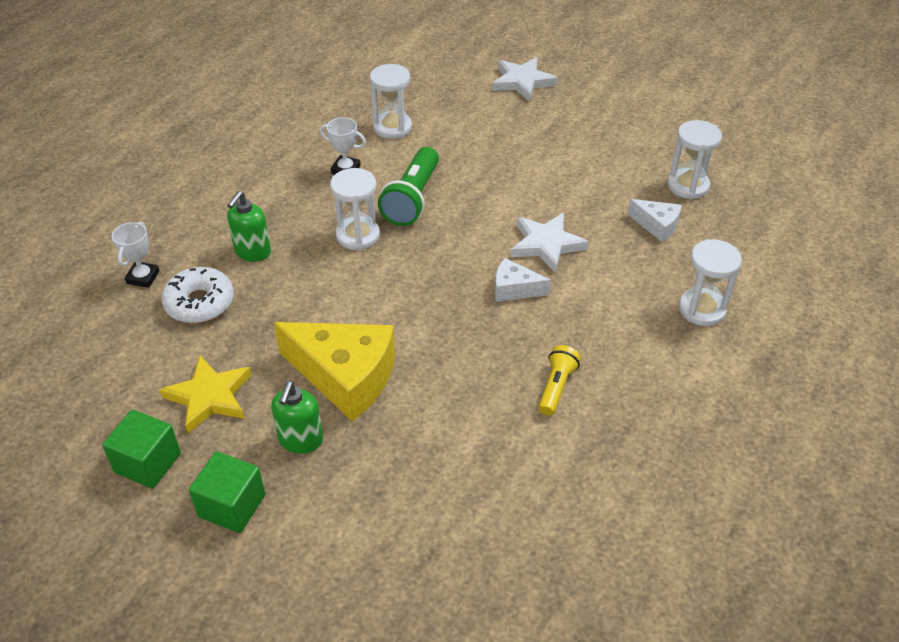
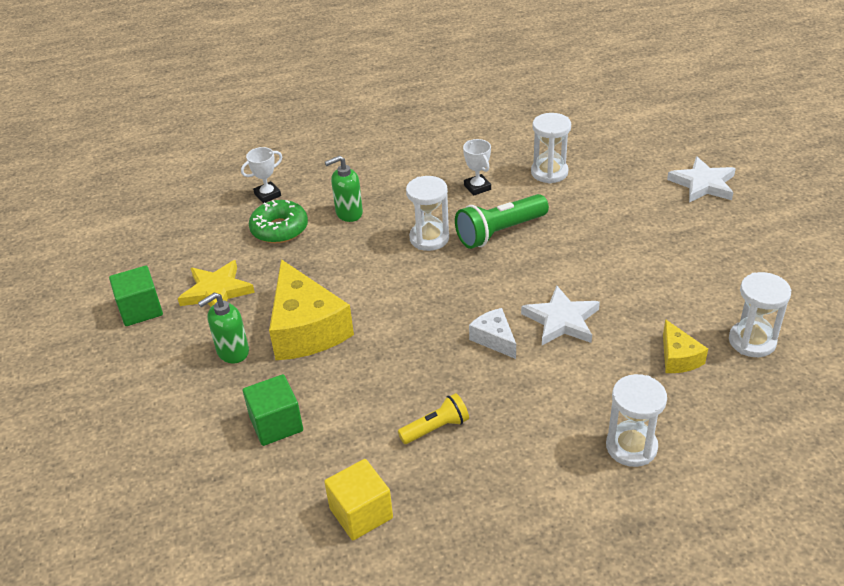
camera: 45 degrees right, 5 degrees down
(200, 303) = (279, 229): white donut -> green donut
(232, 506) = (151, 365): green cube -> green cube (276, 424)
(582, 492) = (361, 513): none -> yellow cube
(657, 225) = (678, 358): white cheese -> yellow cheese

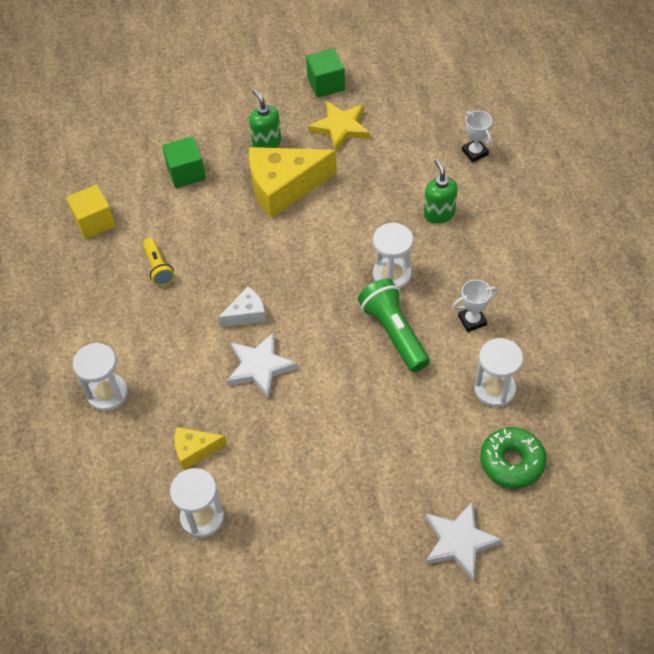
camera: 95 degrees right, 15 degrees up
(279, 229) = (420, 164): green donut -> green donut (512, 462)

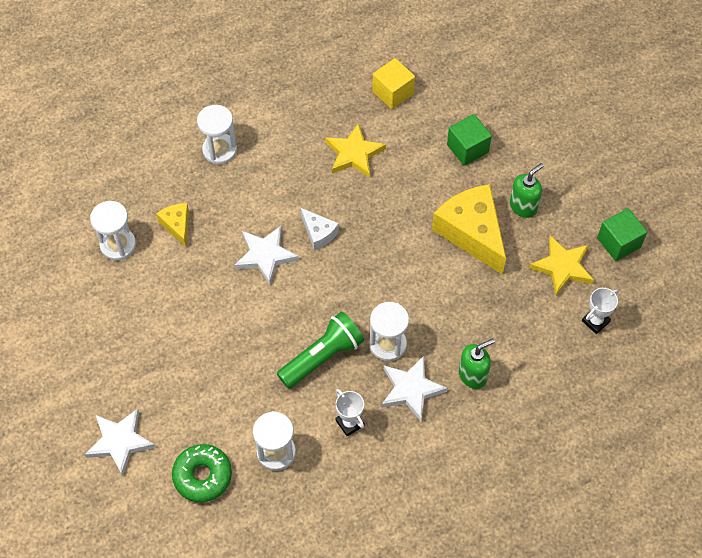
camera: 75 degrees right, 5 degrees up
(158, 268) = (354, 154): yellow flashlight -> yellow star
(445, 264) = (411, 389): none -> white star
(475, 152) = (564, 398): white trophy -> white trophy (595, 321)

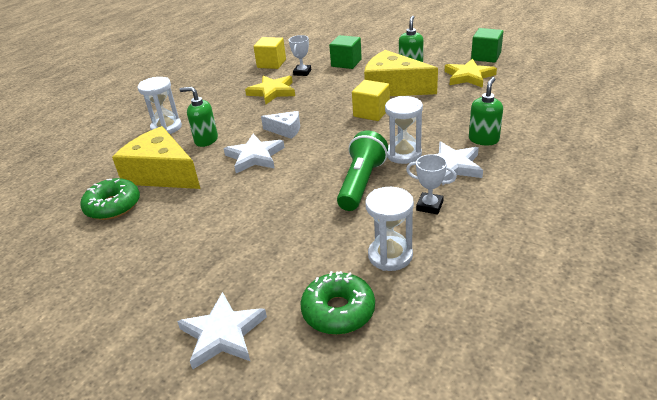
camera: 30 degrees left, 25 degrees down
(118, 245) = (113, 206): white hourglass -> green donut
(177, 225) = (162, 174): yellow cheese -> yellow cheese, size x2.01
(241, 198) = (206, 140): none -> green soap dispenser
(415, 261) = (371, 112): none -> yellow cube
(595, 321) = (522, 85): white trophy -> white trophy (302, 72)

